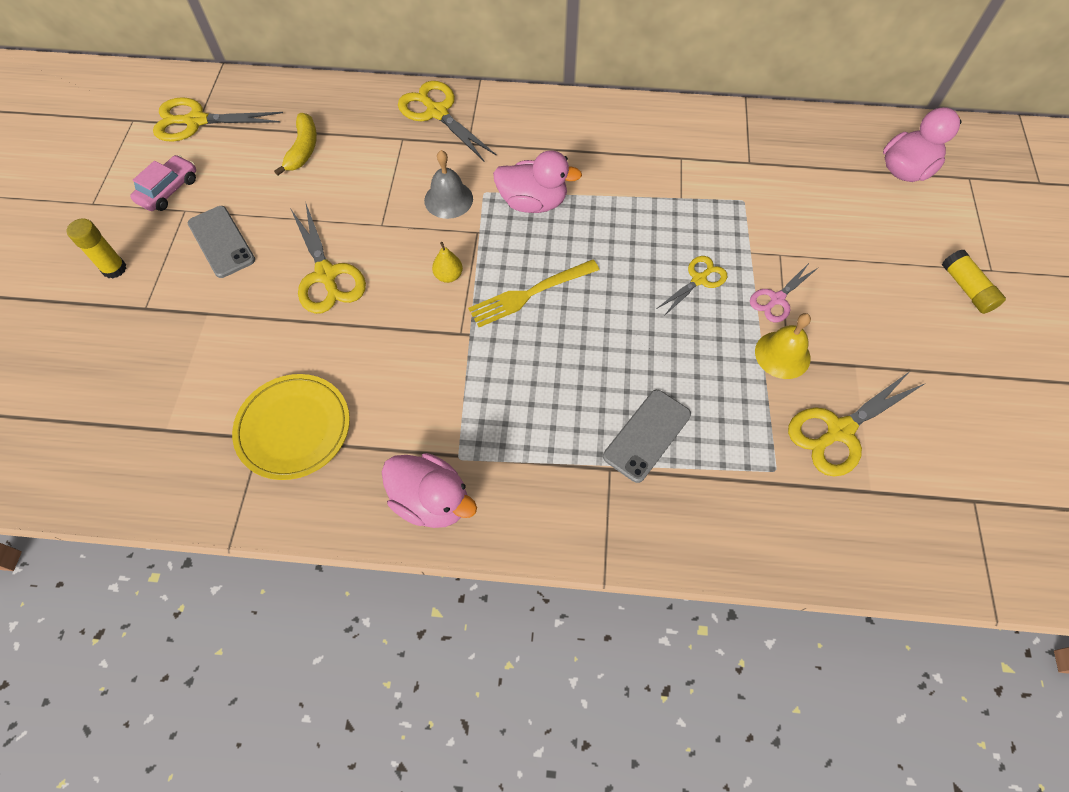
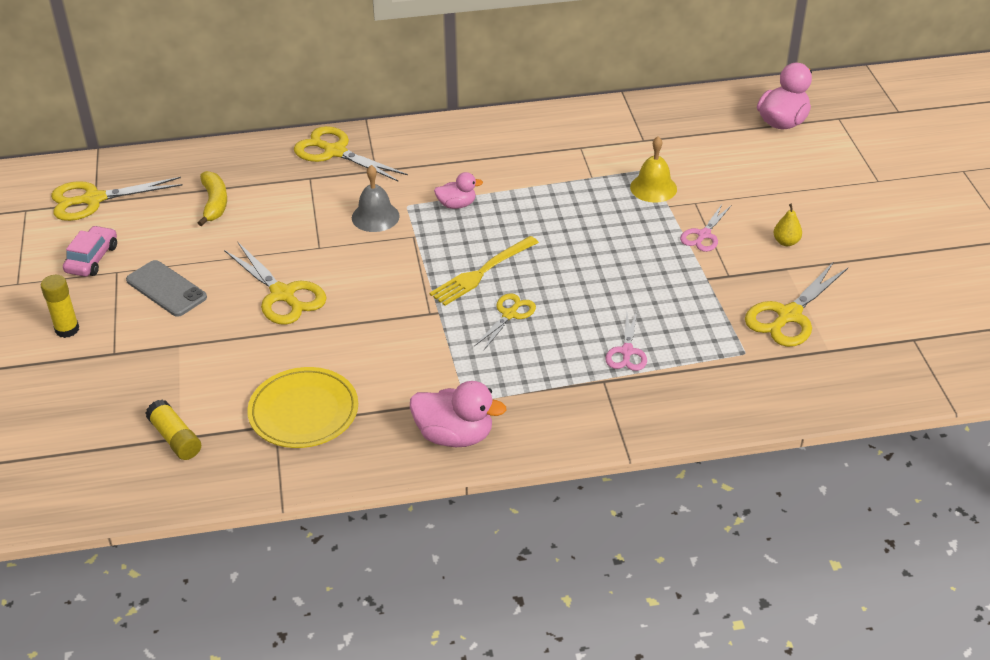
camera: 15 degrees left, 20 degrees down
(448, 276) = (400, 273): yellow pear -> yellow pear (786, 242)
(533, 202) = (456, 205): pink duck -> pink duck, size x0.59
(647, 435) = (627, 351): grey phone -> pink scissors
(699, 279) = (630, 234): yellow scissors -> yellow scissors (509, 314)
(782, 354) = (722, 273): yellow bell -> yellow bell (653, 188)
(966, 288) = (861, 197): yellow glue stick -> yellow glue stick (175, 438)

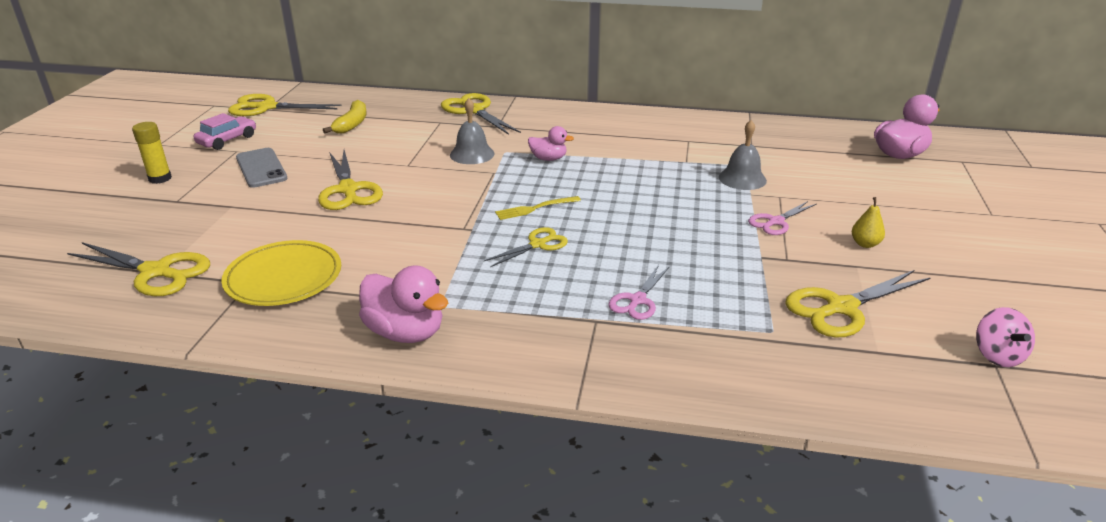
camera: 20 degrees right, 10 degrees down
(175, 438) = (156, 272): yellow glue stick -> yellow scissors
(481, 273) = (534, 208): yellow fork -> yellow fork, size x0.66
(653, 188) = (742, 178): yellow bell -> grey bell
(913, 330) = (997, 355): none -> pink spinning top

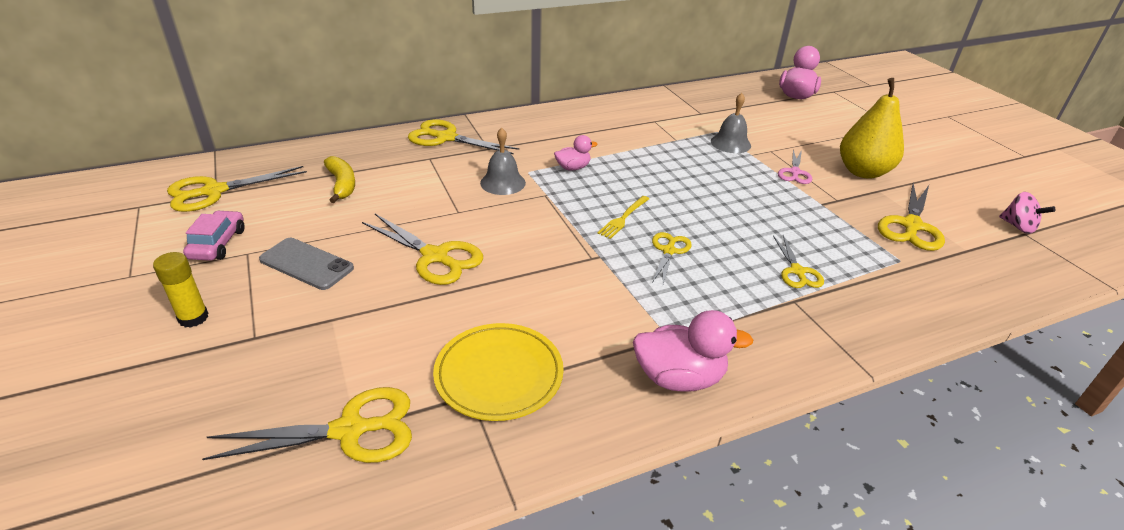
camera: 35 degrees left, 5 degrees up
(637, 300) = (797, 271): pink scissors -> yellow scissors
(865, 244) = (863, 172): yellow pear -> yellow pear, size x2.37

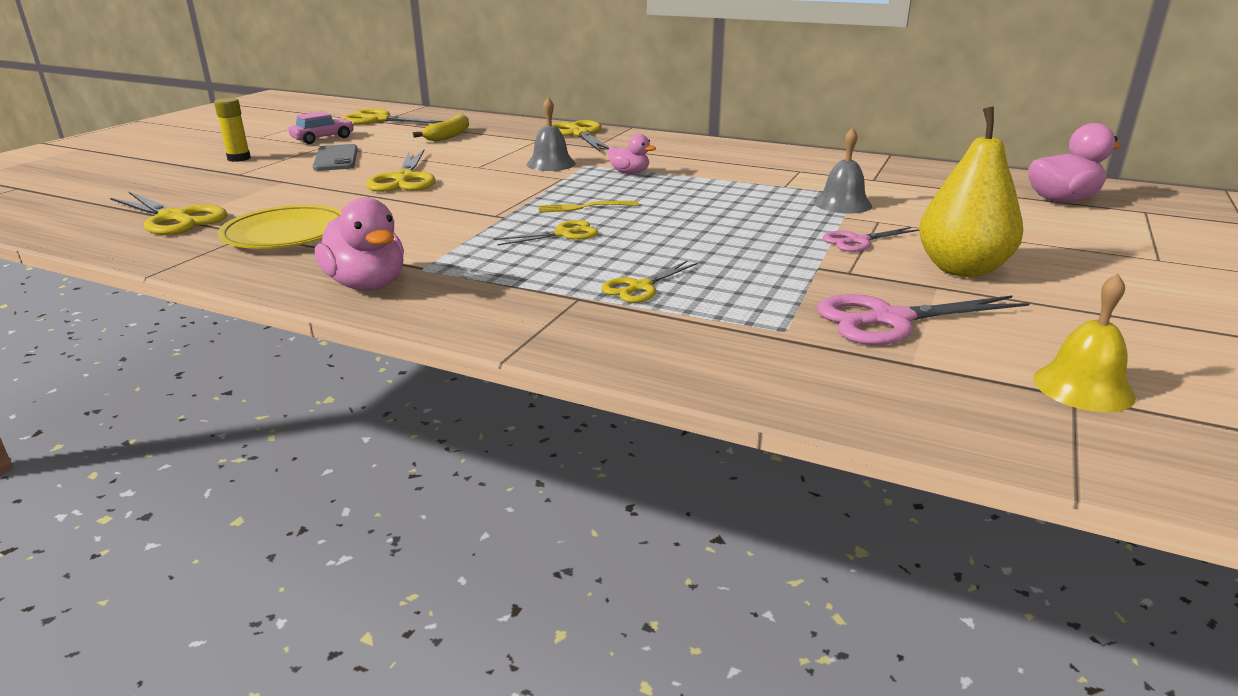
camera: 50 degrees right, 10 degrees down
(911, 226) = (890, 320): yellow scissors -> pink scissors
(1018, 226) = (1083, 387): pink spinning top -> yellow bell

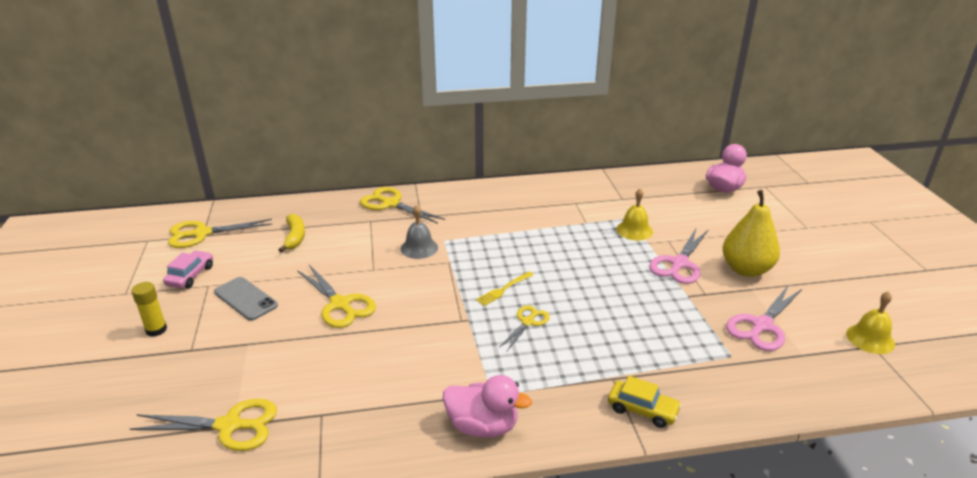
camera: 35 degrees left, 5 degrees up
(286, 233) = (348, 402): yellow plate -> none
(565, 331) = (642, 410): none -> yellow car
(629, 173) = (483, 240): pink duck -> none
(640, 287) = (630, 353): yellow scissors -> none
(842, 204) = (634, 230): grey bell -> yellow bell
(858, 241) = (679, 264): pink scissors -> pink scissors, size x1.66

